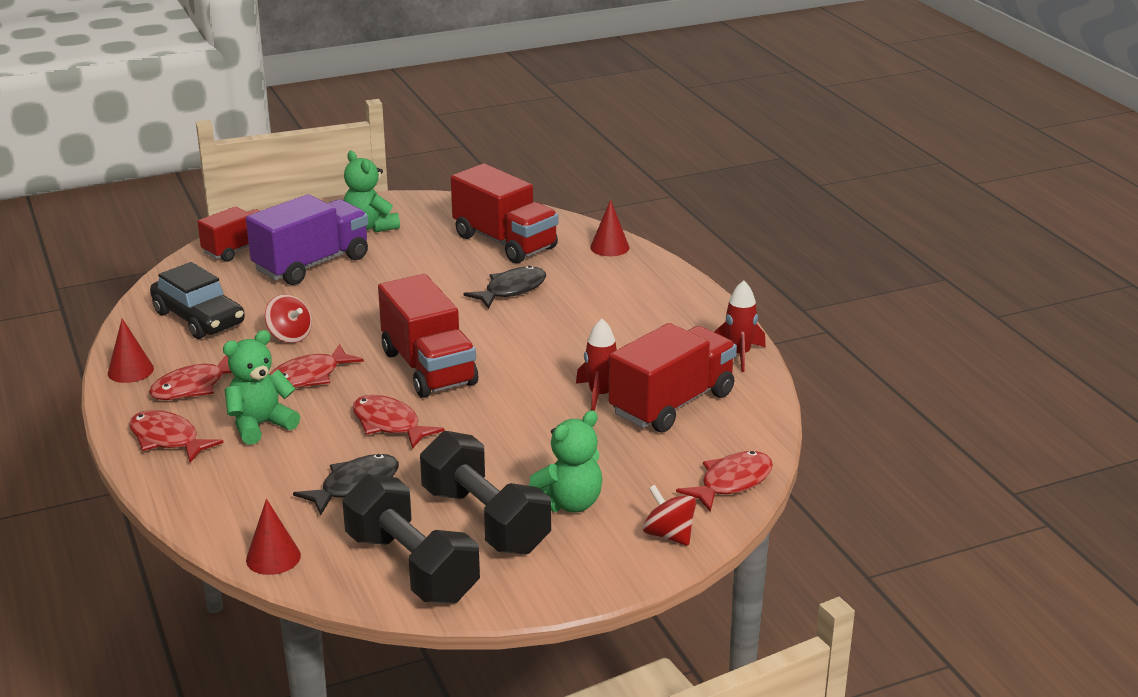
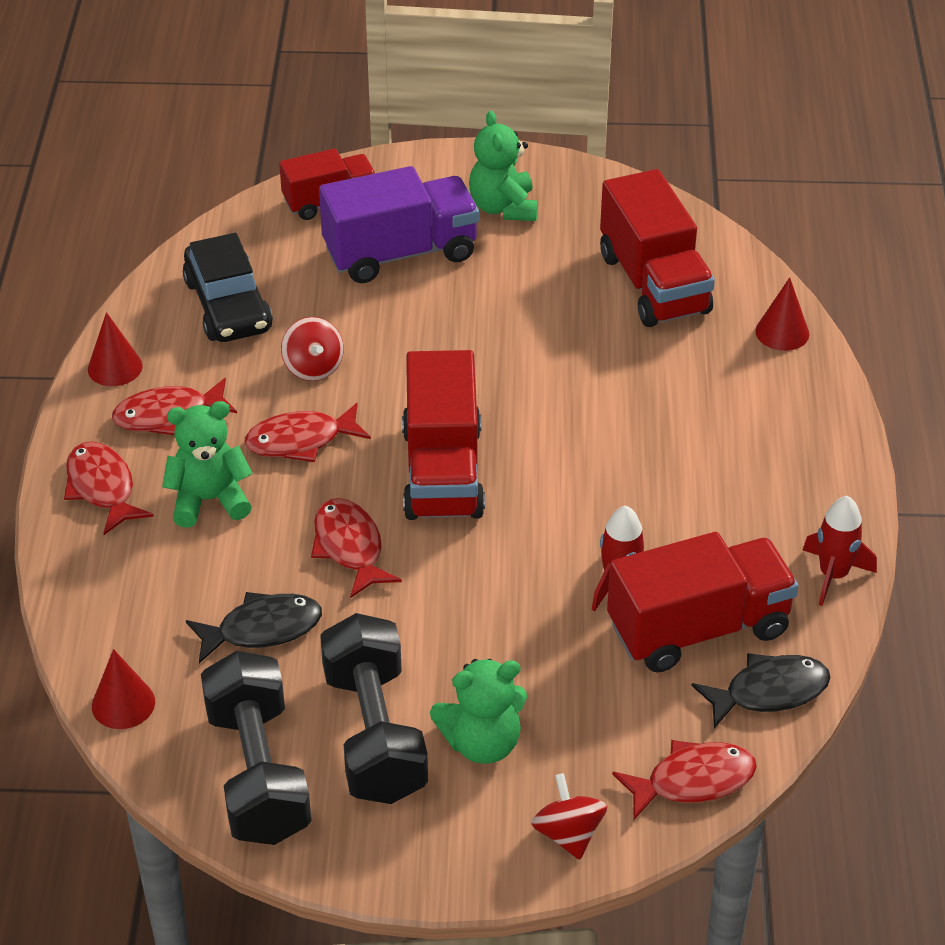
camera: 25 degrees right, 15 degrees up
(511, 290) = (614, 371): black fish -> black fish (769, 692)

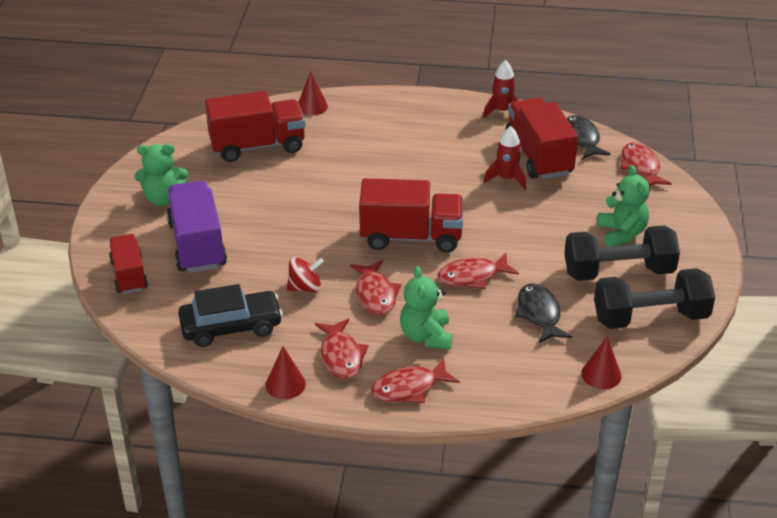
camera: 85 degrees left, 5 degrees down
(568, 834) = (679, 209): red spinning top -> none

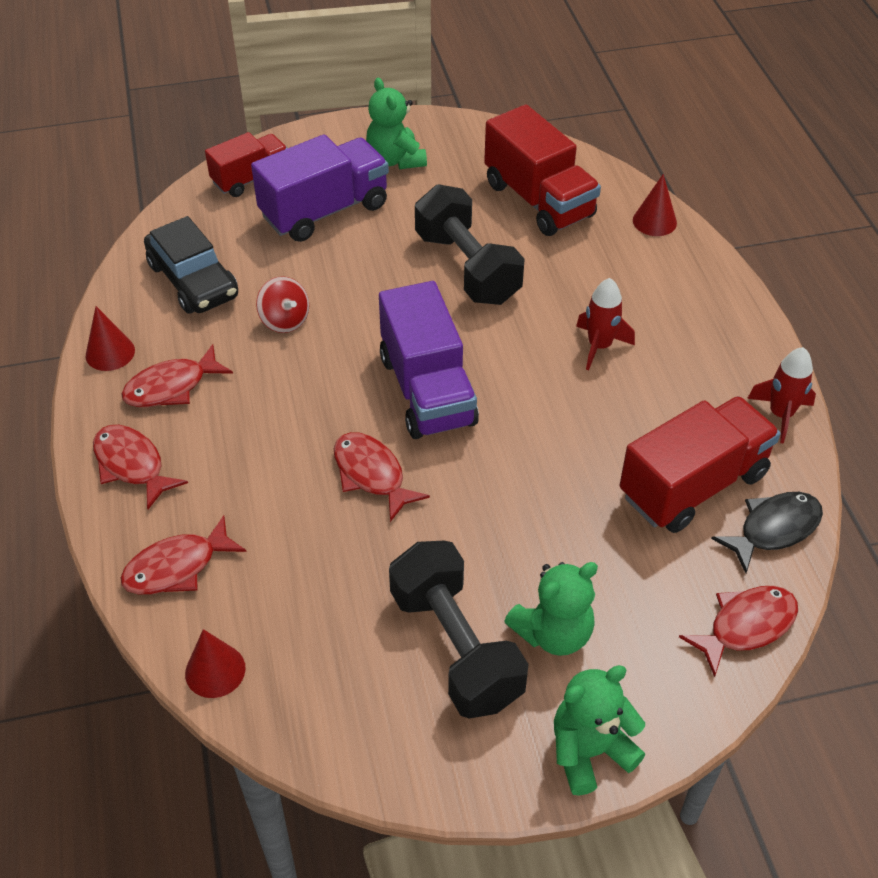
camera: 70 degrees right, 10 degrees up
(375, 295) = (296, 387): red fish -> red fish (177, 567)
(411, 237) = (427, 390): red truck -> purple truck
(426, 336) = (233, 457): green teddy bear -> green teddy bear (589, 751)
(506, 179) = (613, 460): red rocket -> red rocket (599, 346)
(539, 314) = (320, 568): black fish -> none
(650, 317) = (363, 711): black dumbbell -> black dumbbell (467, 268)

